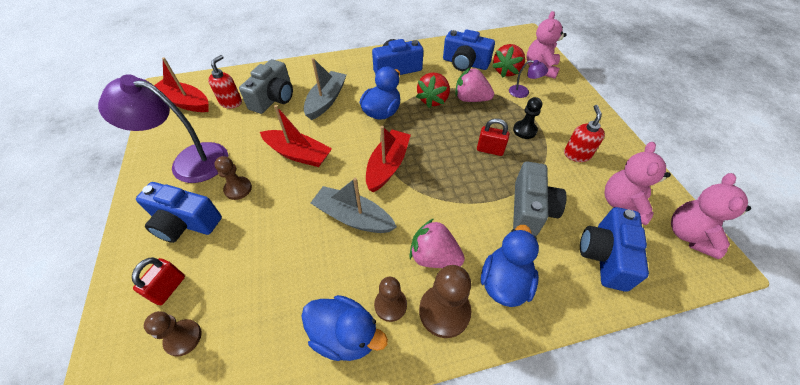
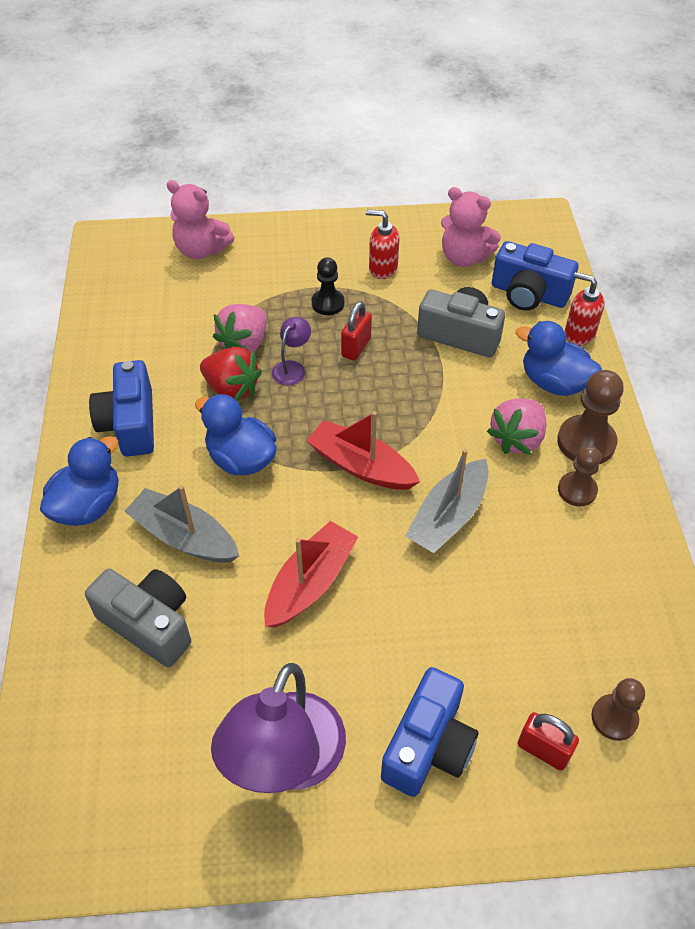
camera: 80 degrees left, 0 degrees up
(185, 102) = (103, 800): red boat -> none
(231, 102) = (135, 703): red soap dispenser -> red soap dispenser (579, 333)
(238, 189) = (370, 671): brown pawn -> none
(345, 335) = (612, 538): blue duck -> blue duck (88, 506)
(465, 63) = (152, 331): blue camera -> none
(506, 71) = (192, 288): red strawberry -> none
(523, 92) = (249, 283): purple lamp -> purple lamp (292, 368)
(689, 235) = (509, 225): pink teddy bear -> none

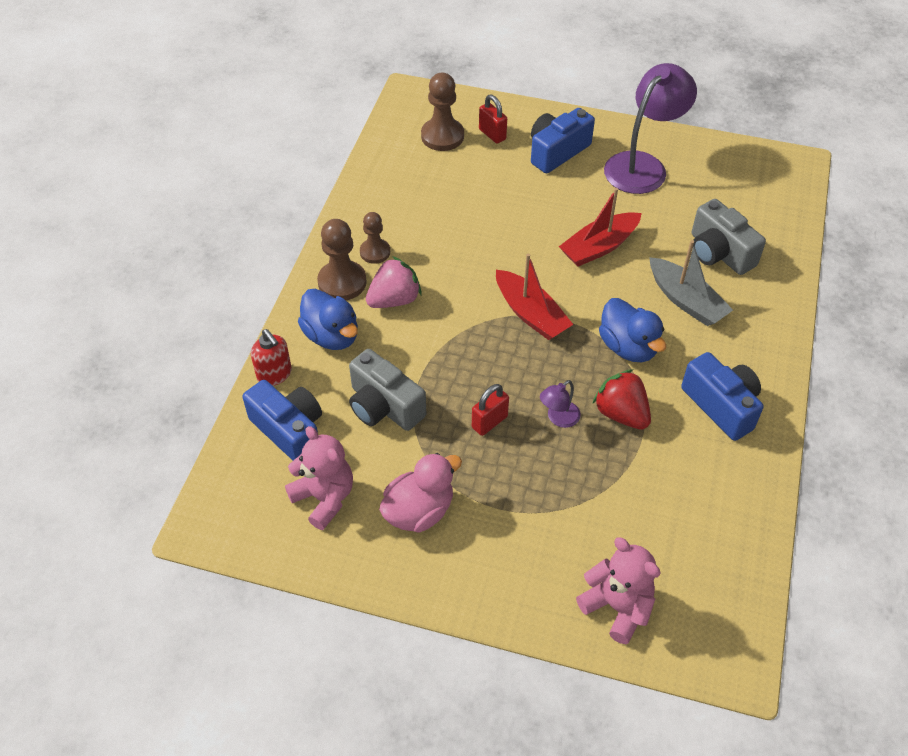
camera: 160 degrees left, 0 degrees up
(88, 506) = (761, 344): blue duck -> none
(130, 424) = (721, 406): blue camera -> blue camera turned 45 degrees counterclockwise
(244, 343) = (597, 459): pink strawberry -> none
(328, 303) = (497, 482): black pawn -> none
(382, 268) = (419, 511): red soap dispenser -> pink duck
(448, 516) = (481, 261): grey boat -> none
(614, 718) = (442, 136): brown pawn -> brown pawn, size x1.55

